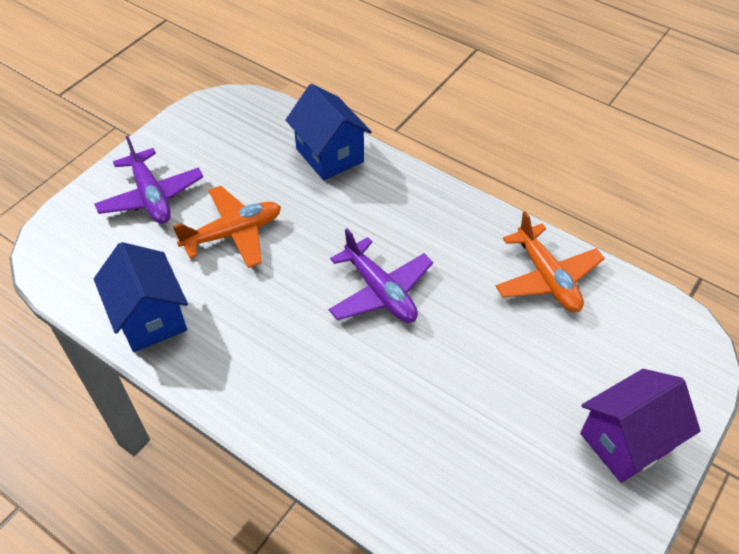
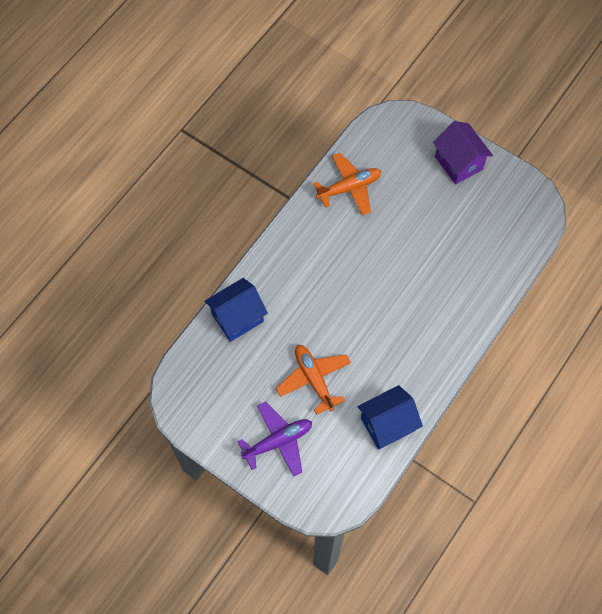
camera: 90 degrees left, 15 degrees up
(380, 291) = (362, 284): purple plane -> none

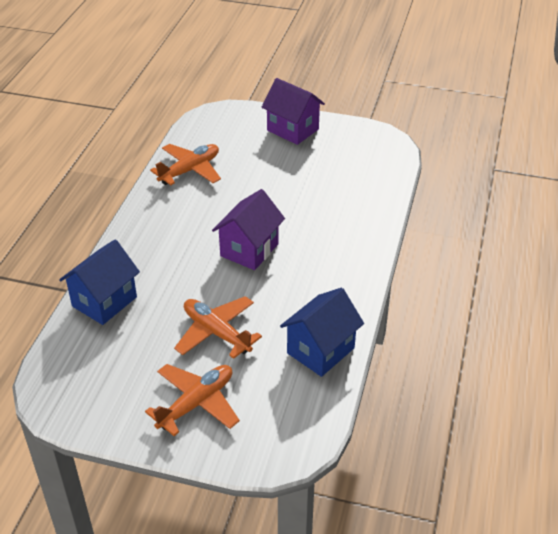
camera: 20 degrees left, 25 degrees down
(278, 441) = (196, 403): purple plane -> orange plane
(368, 300) = (249, 250): none -> purple house

